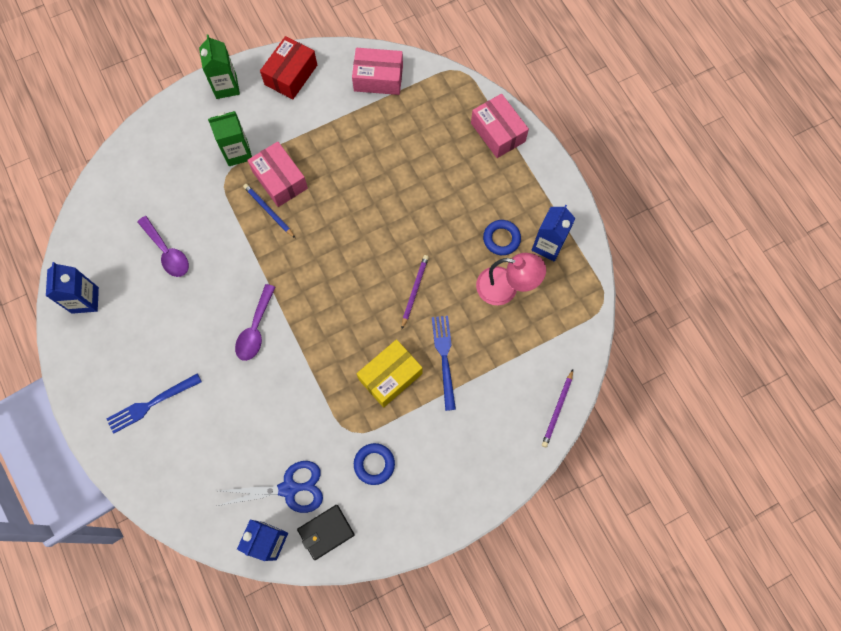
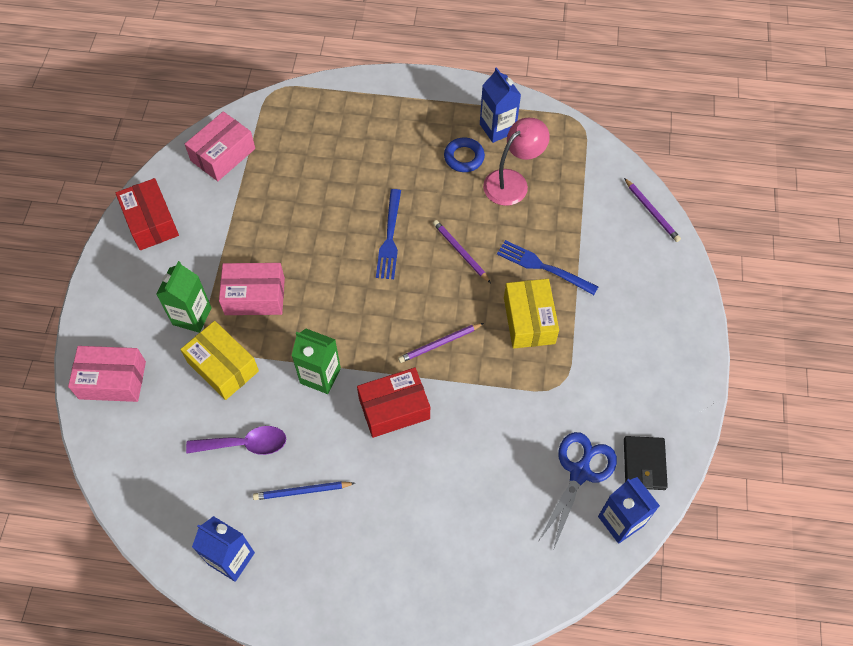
camera: 55 degrees left, 10 degrees down
(150, 404) = (400, 556): blue fork -> blue fork (390, 238)
(213, 199) = (223, 366): none -> yellow box
(226, 86) = (109, 285): green carton -> green carton (320, 375)
(255, 329) = (394, 408): purple spoon -> red box
(268, 211) = (279, 325): blue pencil -> blue pencil (302, 491)
(327, 326) = (439, 344): none -> purple pencil
(374, 464) = (605, 384): blue ring -> none
(498, 132) = (360, 99): pink box -> pink box (112, 380)

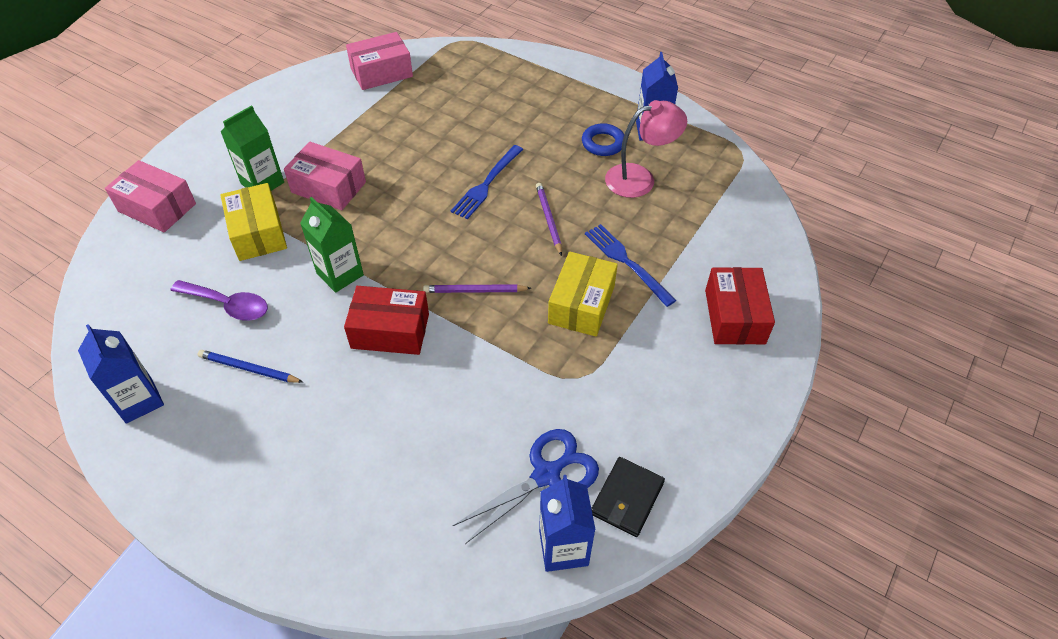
camera: 25 degrees right, 10 degrees down
(151, 222) = (283, 101): red box -> red box (734, 316)
(651, 211) = (777, 253): purple pencil -> none

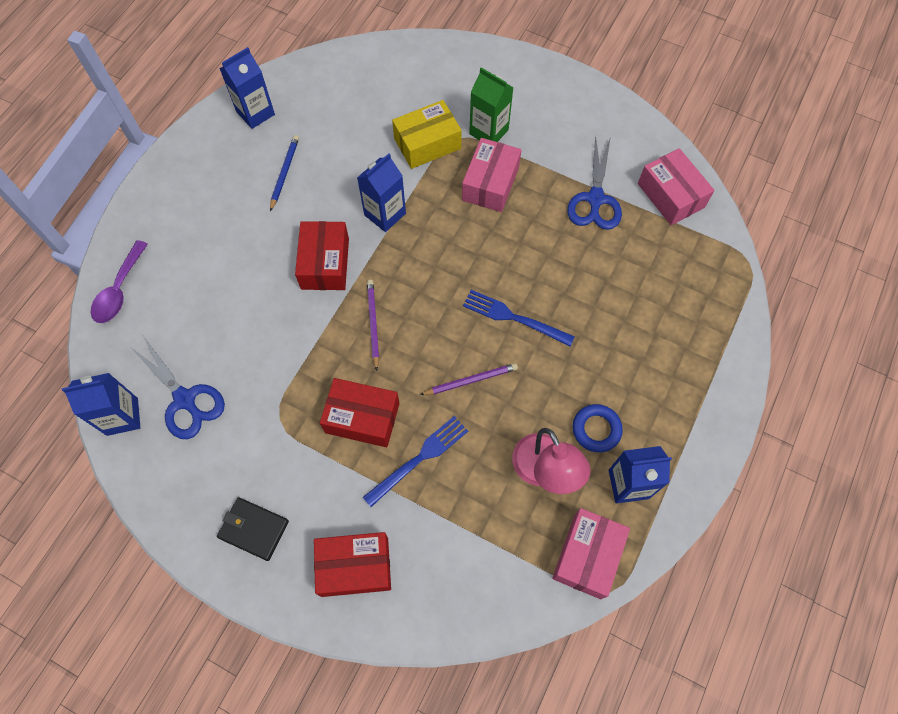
camera: 85 degrees right, 15 degrees up
(157, 207) = (449, 66): pink box -> pink box (587, 556)
(228, 305) = (346, 143): purple spoon -> purple spoon (119, 290)
(340, 274) = (385, 214): green carton -> blue carton
(370, 118) = (595, 199): none -> blue scissors
(581, 304) = (362, 418): yellow box -> red box
(627, 498) = (161, 464): black wallet -> black wallet (254, 529)

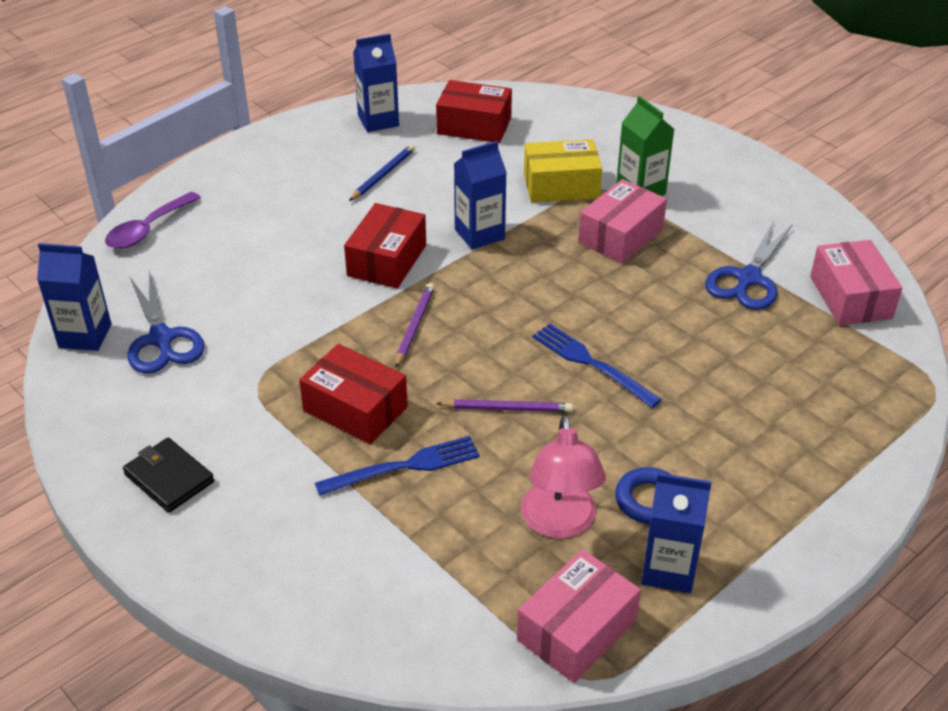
camera: 20 degrees right, 25 degrees down
(355, 567) = (268, 550): red box -> red box (474, 126)

